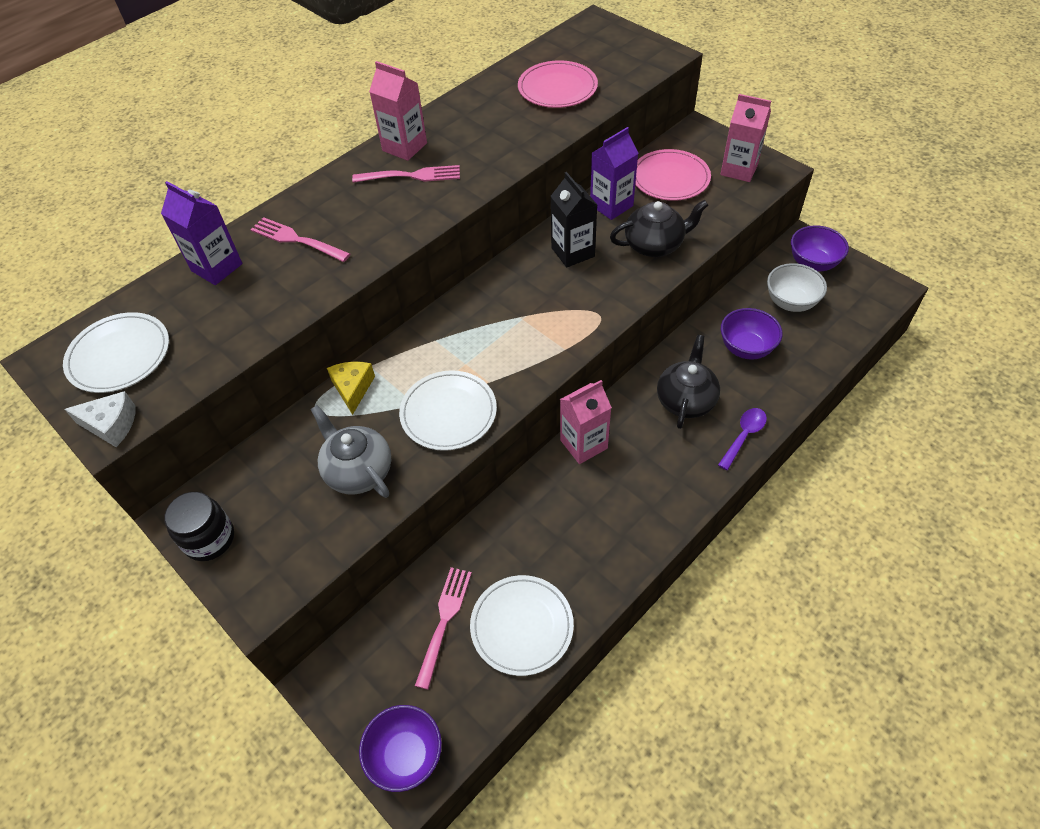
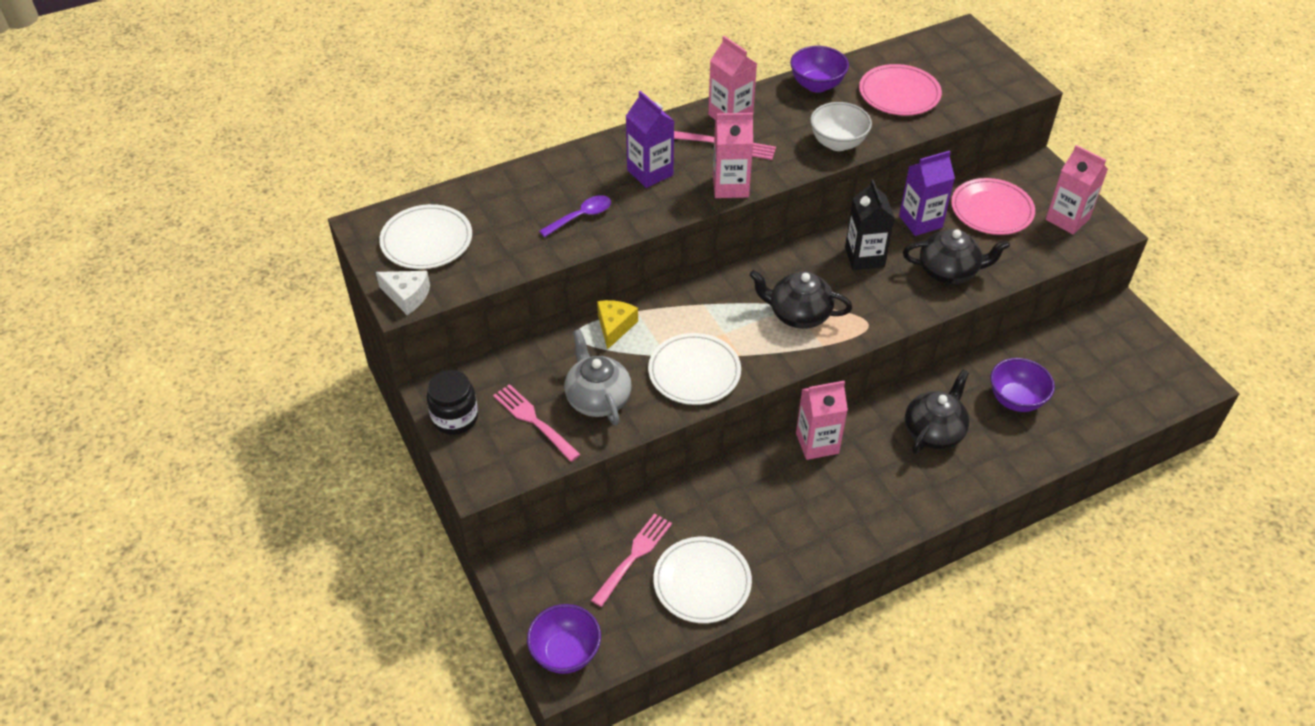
camera: 15 degrees right, 5 degrees down
(217, 267) = (527, 185): purple carton -> purple carton (650, 172)
(297, 240) = (605, 179): pink fork -> pink fork (534, 421)
(428, 215) = (730, 186): none -> pink carton
(530, 324) = (798, 314): none -> black teapot
(744, 436) = (978, 481): purple spoon -> purple spoon (581, 216)
(790, 302) = (1082, 368): white bowl -> white bowl (837, 143)
(813, 263) = (1123, 335): purple bowl -> purple bowl (817, 85)

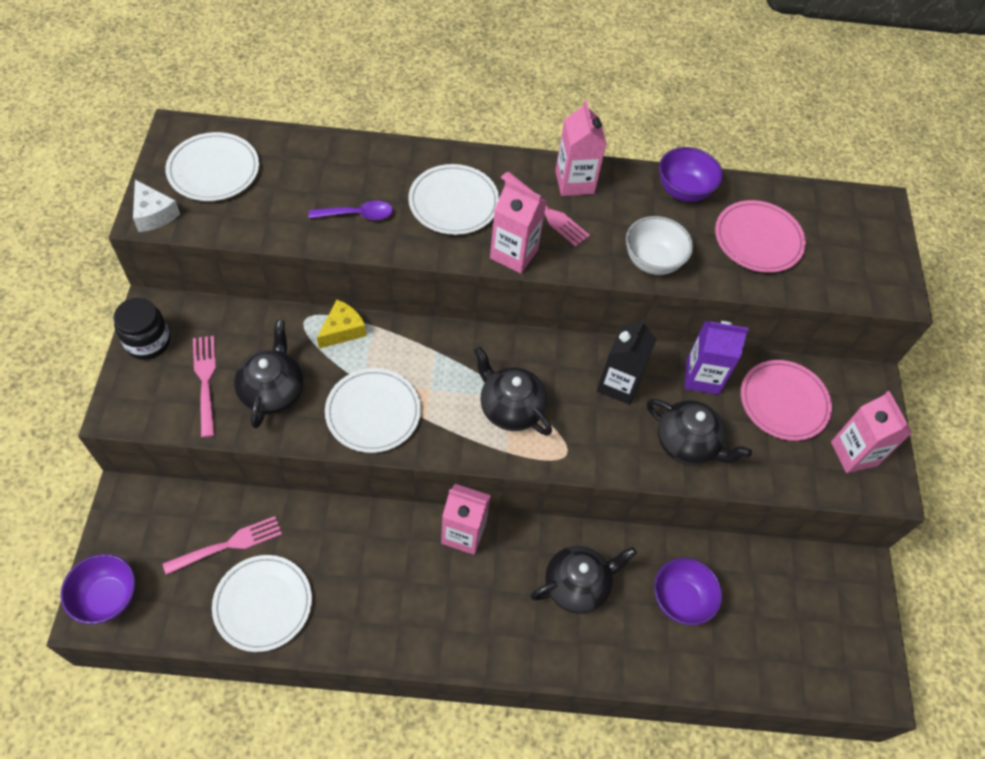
camera: 25 degrees right, 10 degrees up
(598, 398) = (272, 390): grey teapot -> black teapot
(650, 172) = (454, 202): purple carton -> white plate

